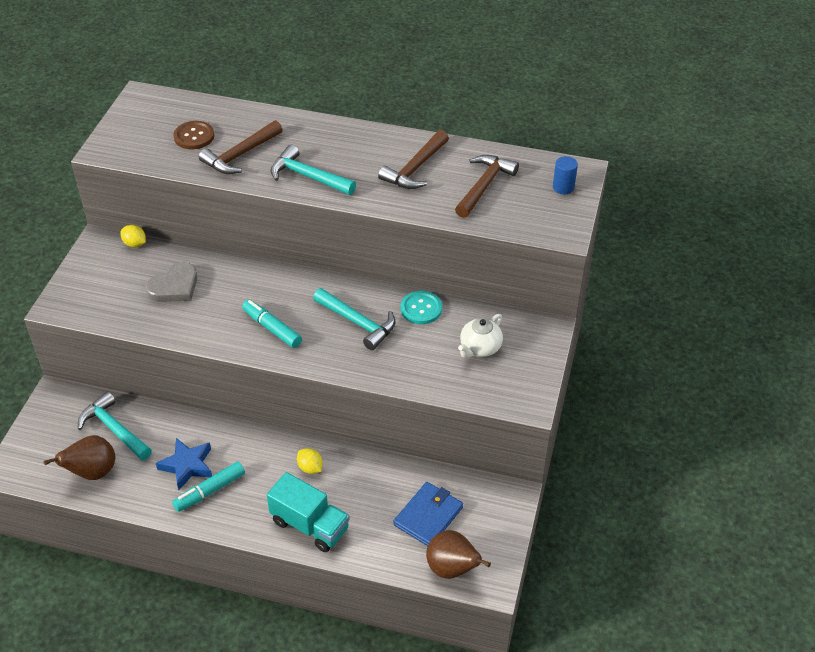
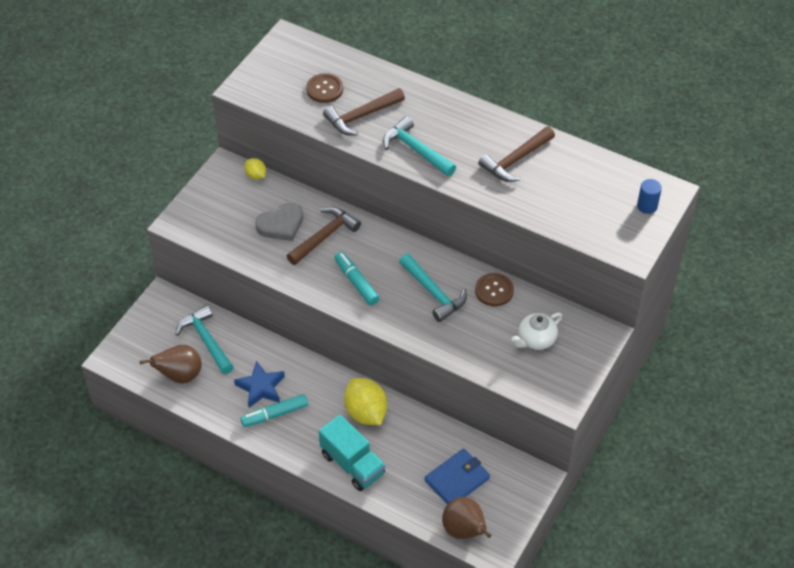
camera: 15 degrees right, 5 degrees up
(310, 468) = (366, 412): yellow lemon -> yellow lemon, size x1.95
(421, 309) = (494, 291): turquoise button -> brown button
(484, 186) = (573, 190): brown hammer -> brown hammer (324, 236)

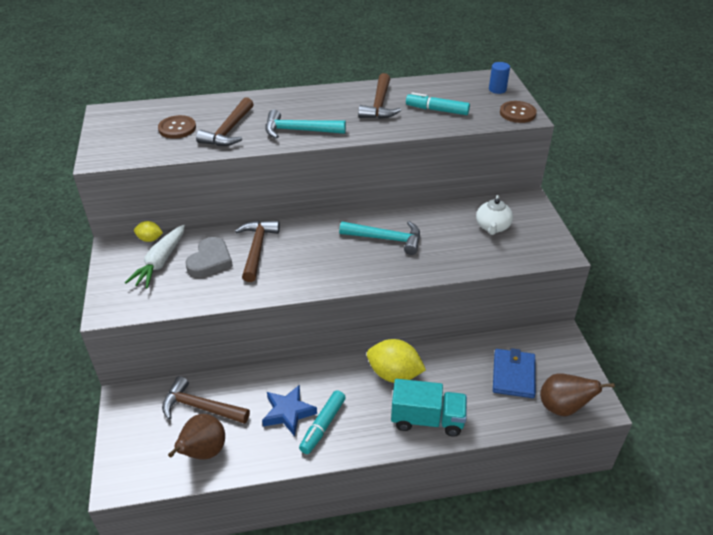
camera: 40 degrees left, 10 degrees down
(206, 340) = (201, 407): turquoise hammer -> brown hammer
(245, 203) = (160, 262): none -> white carrot
(356, 282) = (319, 265): turquoise marker -> turquoise marker (437, 110)
(494, 291) = (426, 214): brown button -> brown button (517, 113)

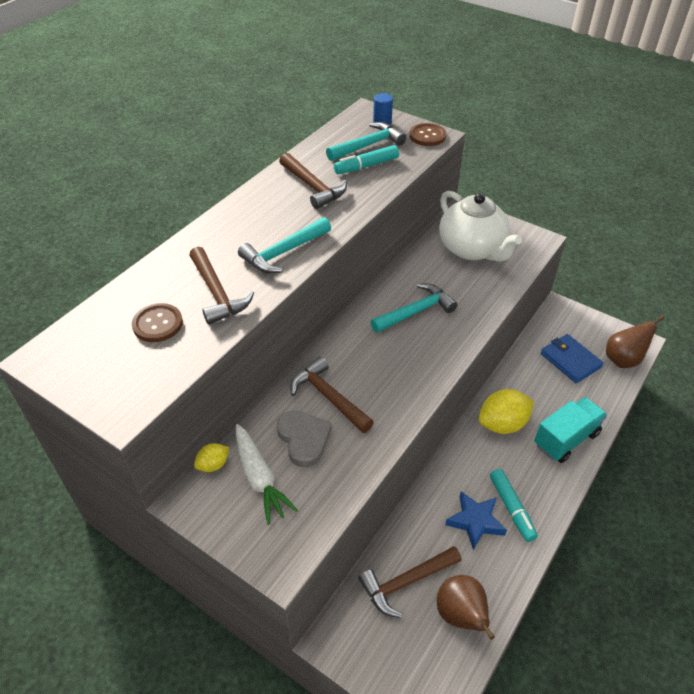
camera: 45 degrees left, 5 degrees up
(461, 99) = (368, 145): none -> turquoise hammer
(492, 227) = (472, 249): white teapot -> white teapot, size x1.89

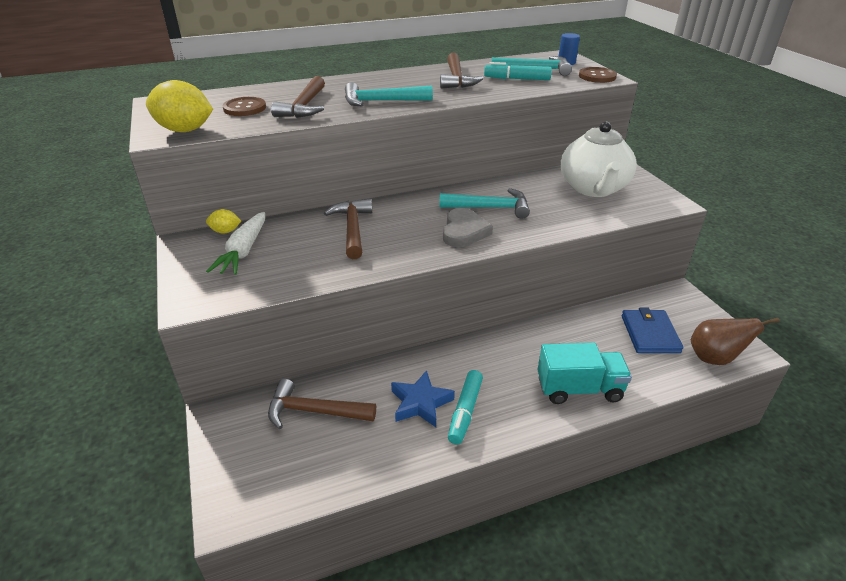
camera: 35 degrees right, 10 degrees down
(304, 439) = (302, 244): grey heart -> grey heart (464, 231)
(461, 615) = (331, 461): brown pear -> none
(502, 424) = (525, 349): yellow lemon -> yellow lemon (185, 130)

